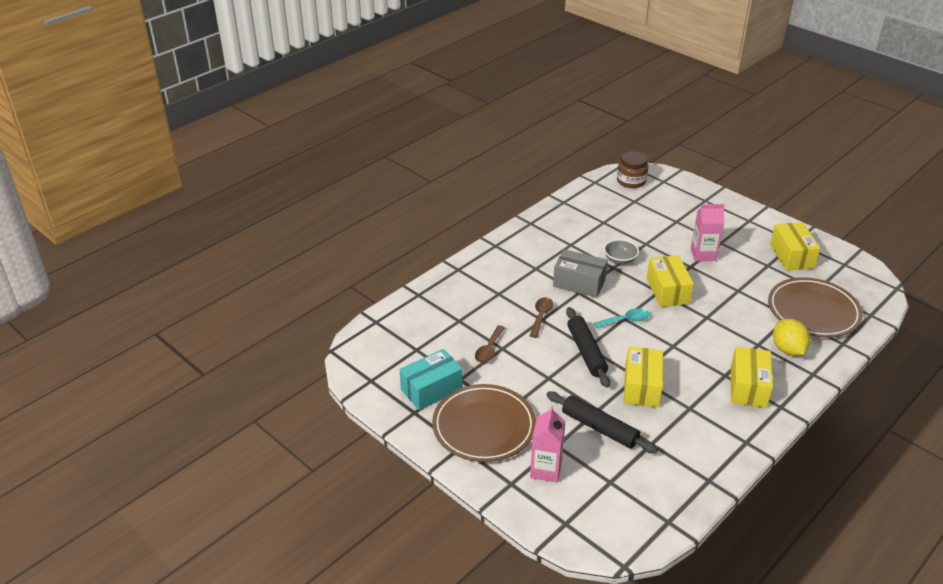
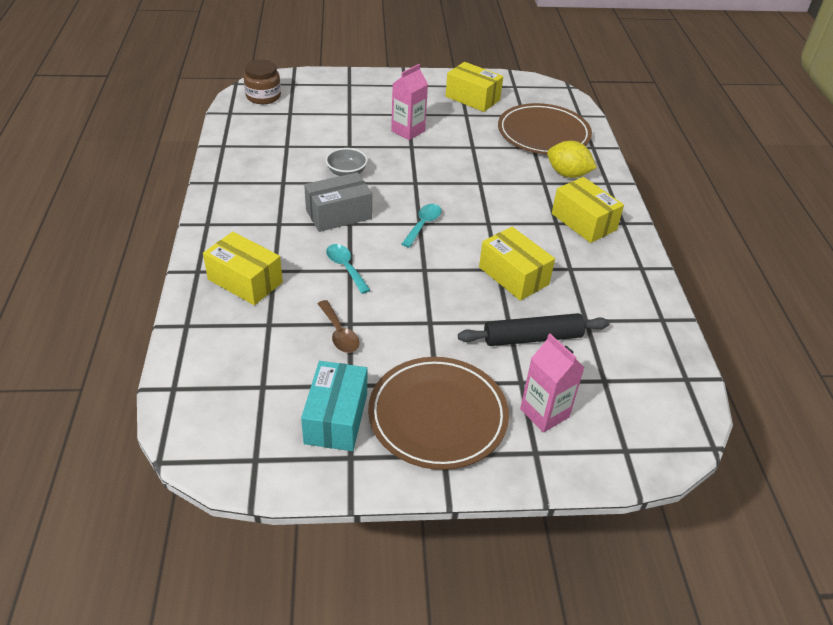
camera: 50 degrees left, 5 degrees up
(541, 316) = (345, 267): brown spoon -> turquoise spoon
(586, 352) = (429, 275): black rolling pin -> none
(667, 291) = (422, 178): yellow box -> yellow box (245, 281)

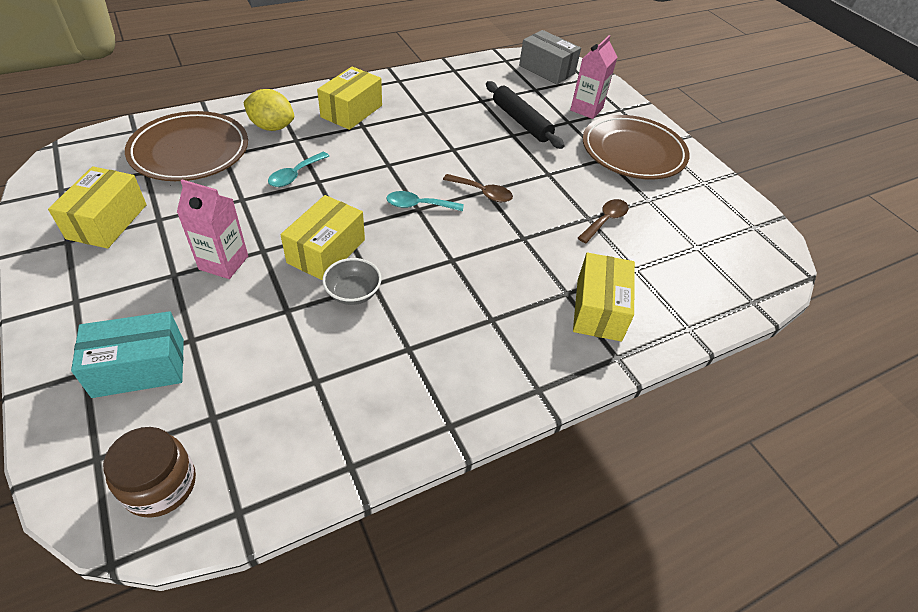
camera: 115 degrees left, 5 degrees up
(336, 418) = (683, 198): turquoise box -> turquoise box (139, 367)
(338, 214) = (442, 273): grey box -> grey box (547, 69)
(345, 267) = (522, 242): turquoise spoon -> turquoise spoon (295, 175)
(422, 266) = (482, 193): none -> brown spoon
(513, 276) = (456, 139): yellow box -> yellow box (326, 251)
(567, 174) = (272, 127): yellow lemon -> yellow lemon turned 75 degrees counterclockwise

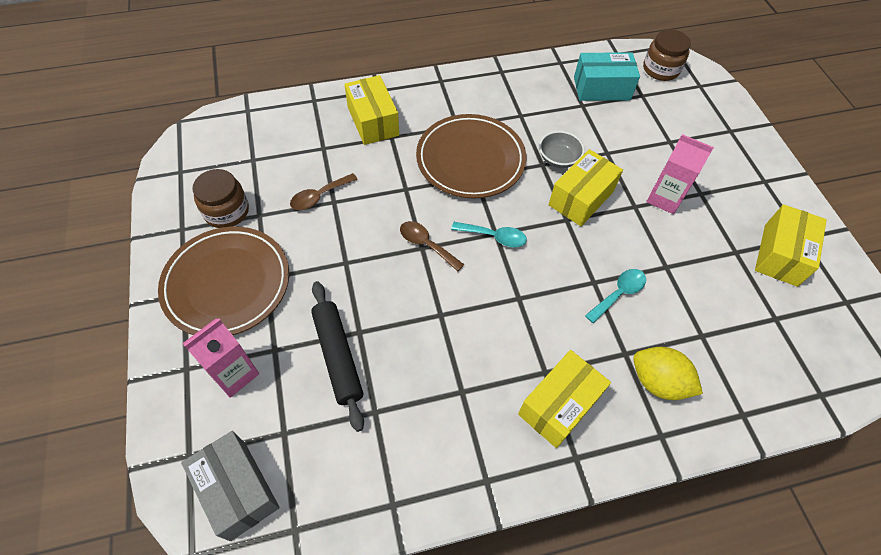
camera: 165 degrees left, 10 degrees up
(139, 367) = (697, 128): turquoise box -> turquoise box (601, 88)
(190, 151) = (741, 346): brown plate -> brown plate (470, 159)
(598, 309) = (373, 121): yellow box -> yellow box turned 45 degrees counterclockwise
(679, 199) = (227, 211): none -> brown jar

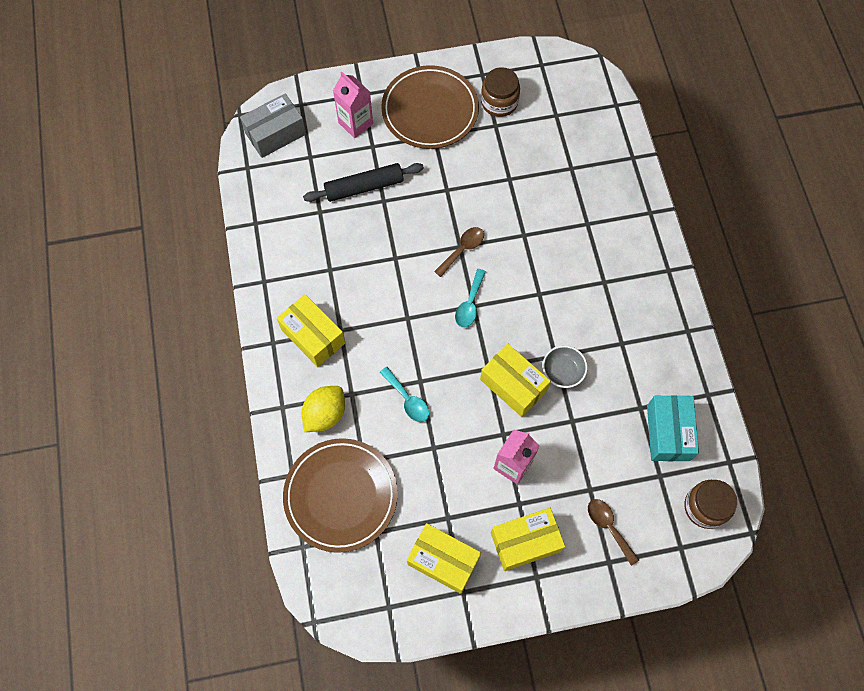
camera: 95 degrees right, 10 degrees up
(319, 196) = (515, 167): brown spoon -> brown spoon (608, 527)
(373, 121) = (607, 208): yellow box -> yellow box (525, 542)
(470, 159) = (560, 291): brown plate -> brown plate (341, 496)

